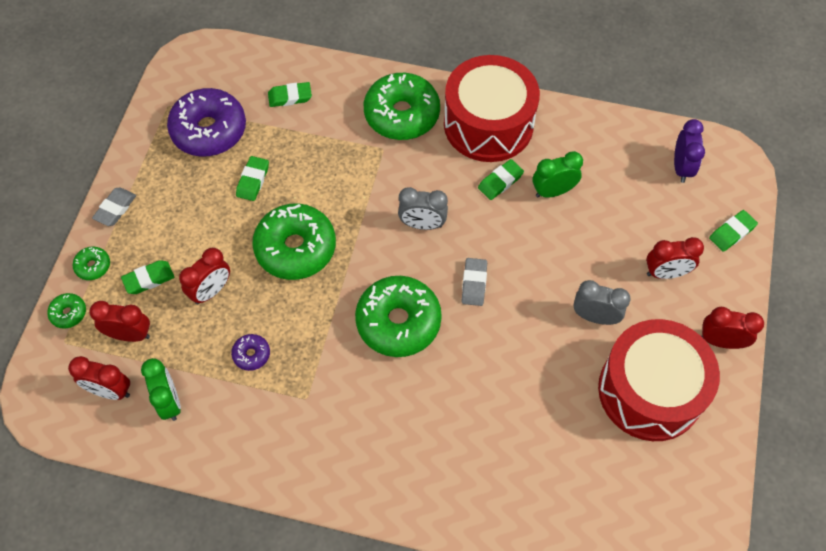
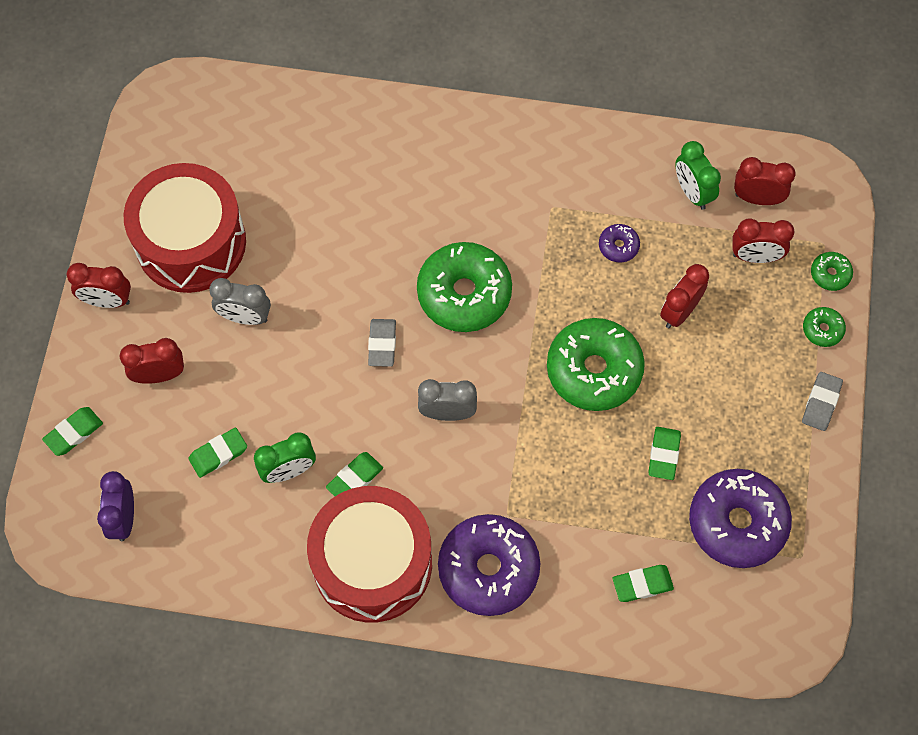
camera: 175 degrees right, 5 degrees up
(149, 279) = (754, 319): green eraser -> green eraser (218, 454)
(402, 114) = (488, 569): green donut -> purple donut

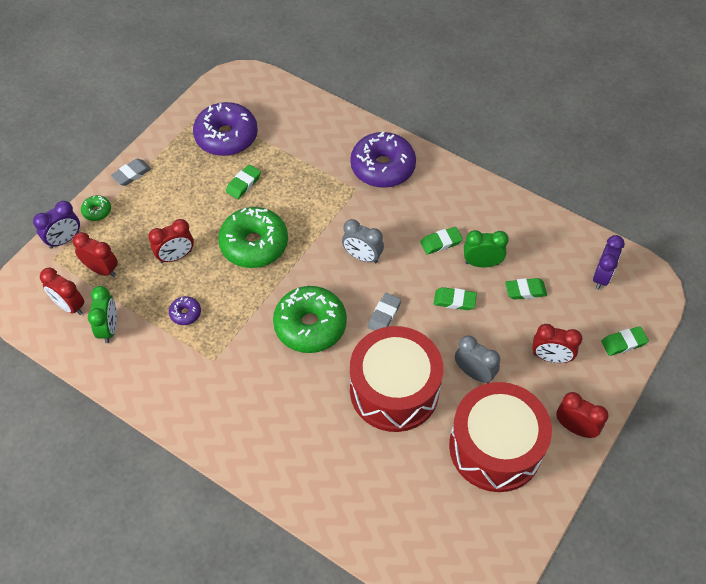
camera: 155 degrees left, 10 degrees down
(372, 563) = (450, 195): red drum -> red drum (394, 390)
(642, 584) = (299, 129): green eraser -> green eraser (454, 300)
(830, 274) = (64, 240): green donut -> purple clock

